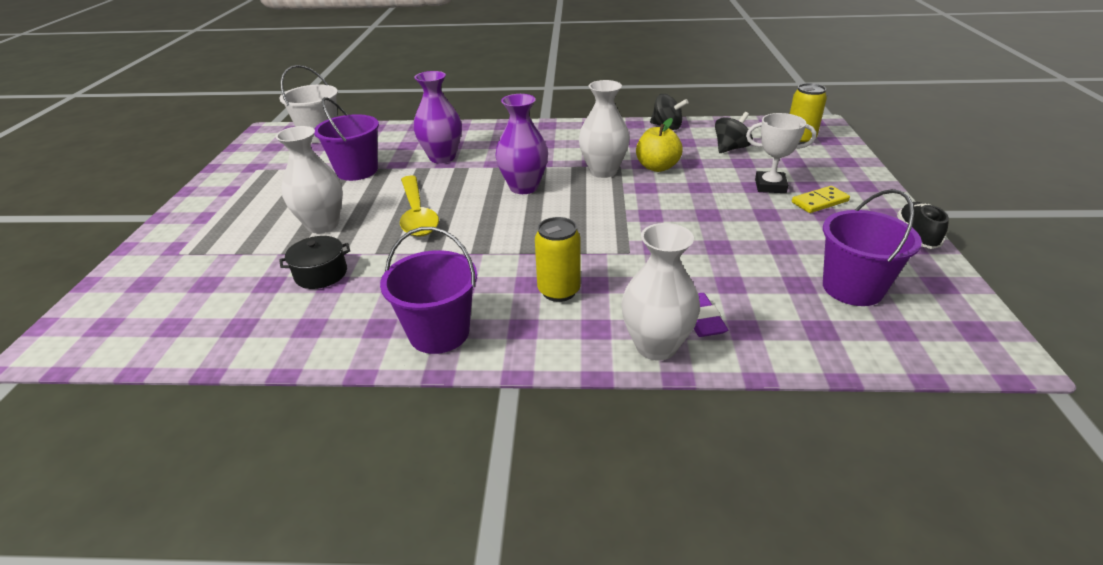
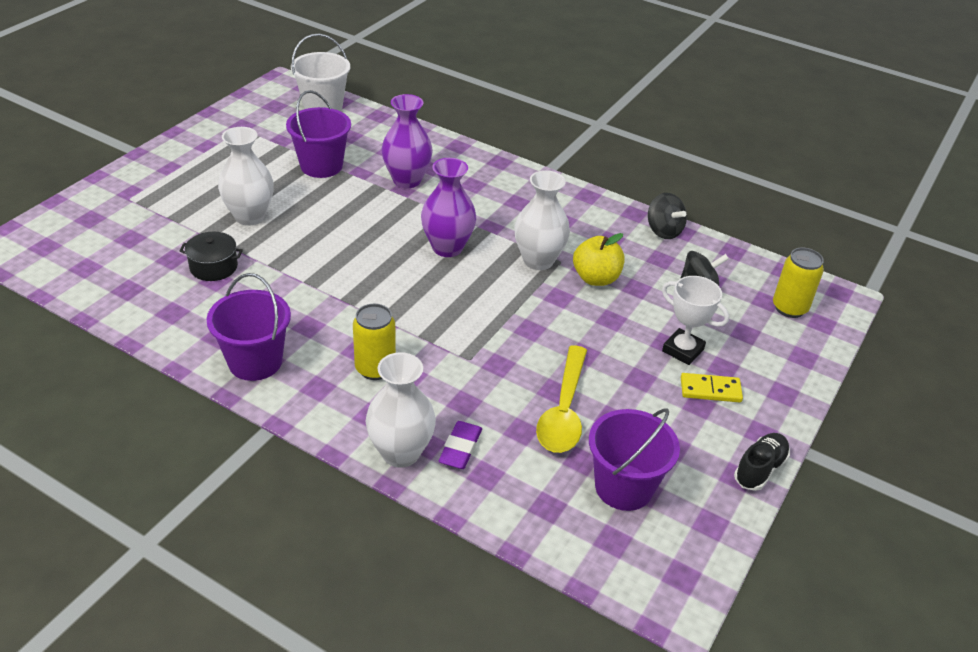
camera: 25 degrees right, 5 degrees up
(417, 214) = (331, 238): yellow spoon -> yellow spoon (564, 411)

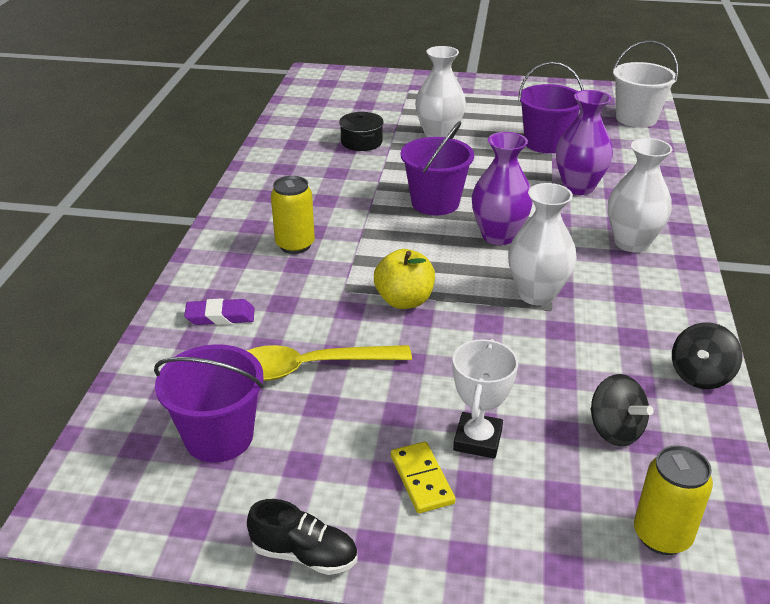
camera: 70 degrees right, 5 degrees down
(255, 362) = (265, 191): purple bucket -> purple bucket (435, 203)
(401, 453) = (198, 286): white vase -> white vase (631, 243)
(596, 278) = (547, 341): yellow apple -> yellow apple (404, 300)

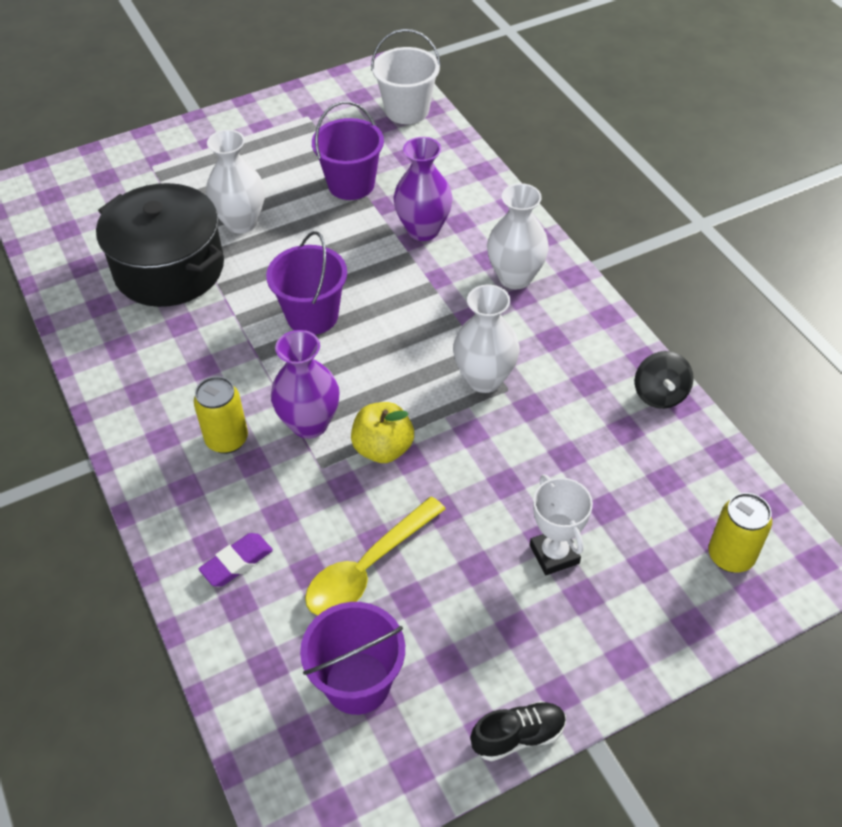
camera: 35 degrees left, 15 degrees up
(361, 142) = (169, 268): black pot -> black pot, size x2.25
(421, 479) = (544, 616): yellow domino -> none
(498, 236) = (401, 327): purple vase -> purple vase (309, 424)
(615, 430) = (639, 483): black spinning top -> none

